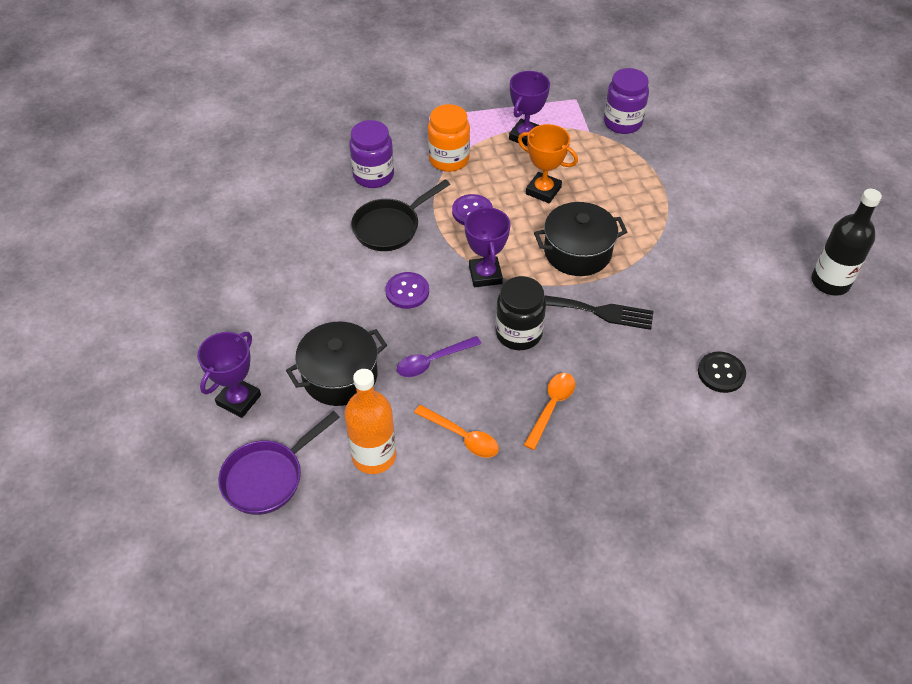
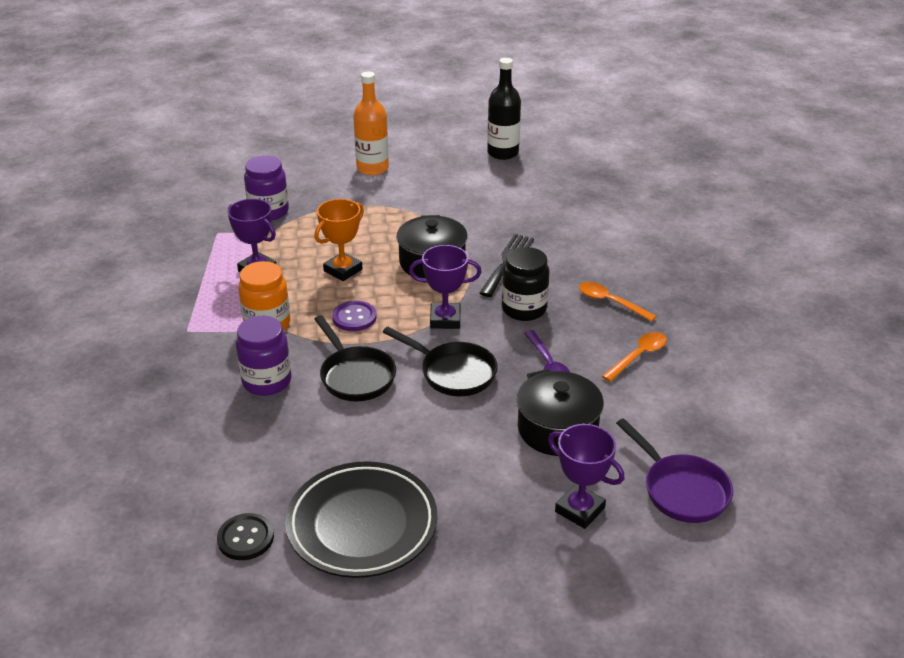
camera: 80 degrees left, 15 degrees down
(217, 262) = (362, 524): none -> black plate
(374, 456) = (657, 413): orange bottle -> orange bottle (372, 168)
(407, 291) = (453, 372): purple button -> black pan
(721, 373) = (585, 215): black button -> black button (245, 538)

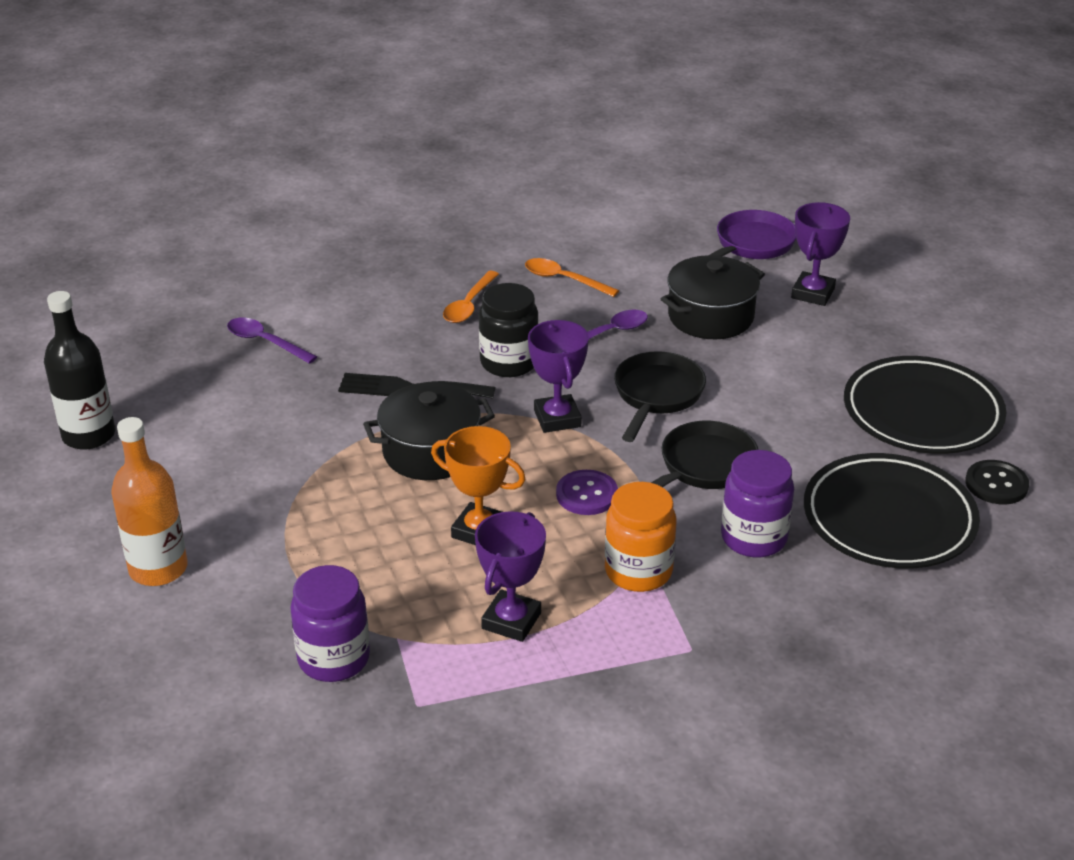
camera: 105 degrees left, 0 degrees up
(244, 457) = (889, 519): none -> black plate
(584, 213) = (265, 342): none -> purple spoon

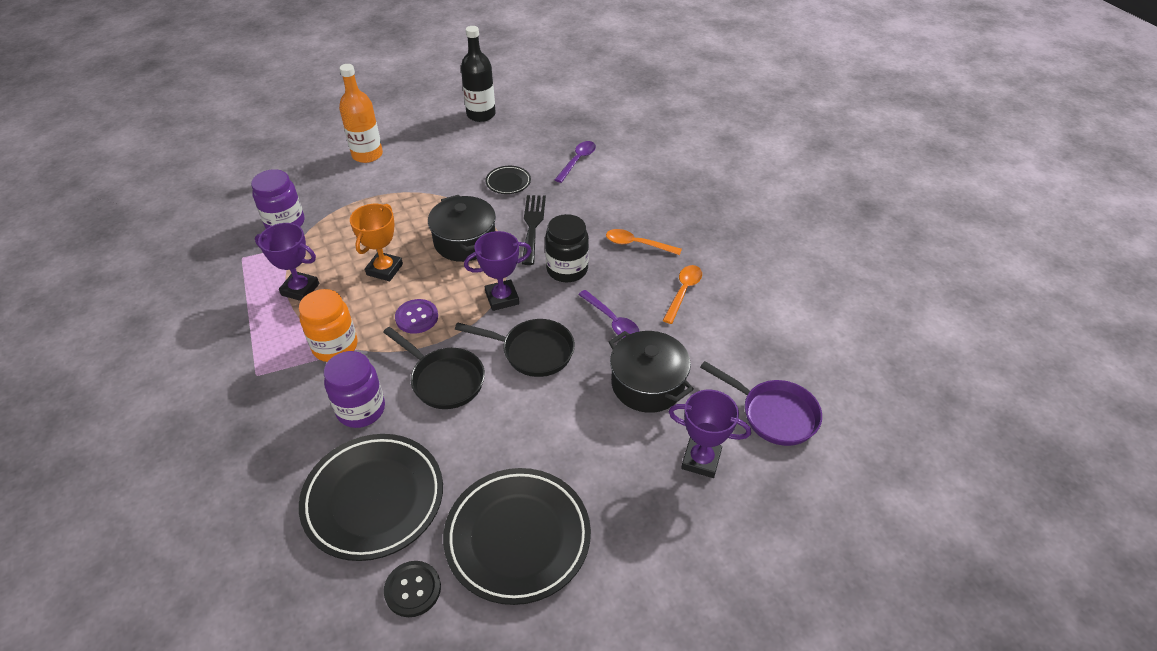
camera: 85 degrees right, 10 degrees up
(297, 409) = (508, 182): none -> black plate

